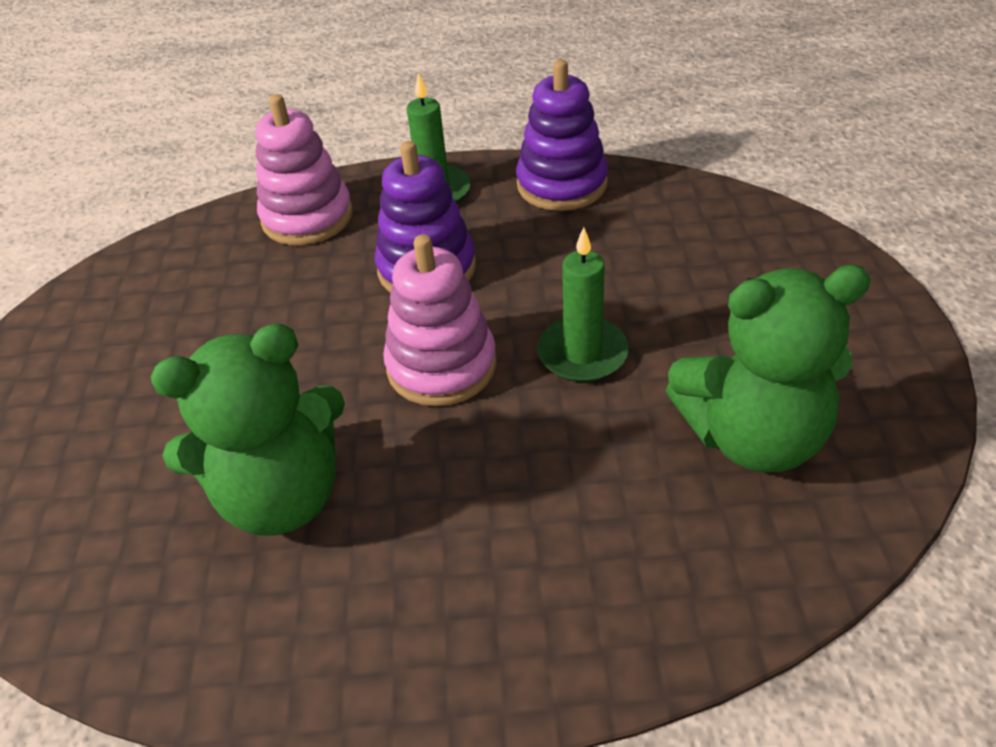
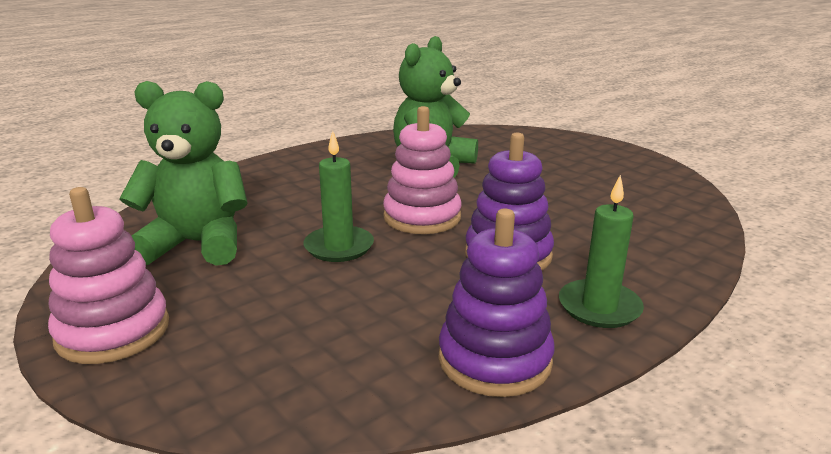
camera: 140 degrees right, 20 degrees down
(307, 217) = (652, 254): pink stacking toy -> pink stacking toy (113, 331)
(752, 437) = (197, 244): green teddy bear -> green teddy bear turned 45 degrees clockwise

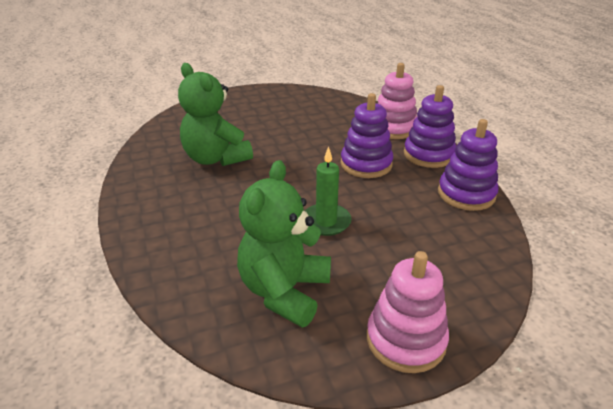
camera: 70 degrees left, 10 degrees up
(422, 217) = (300, 181): pink stacking toy -> pink stacking toy (393, 128)
(599, 307) = (428, 155): green candle -> purple stacking toy

